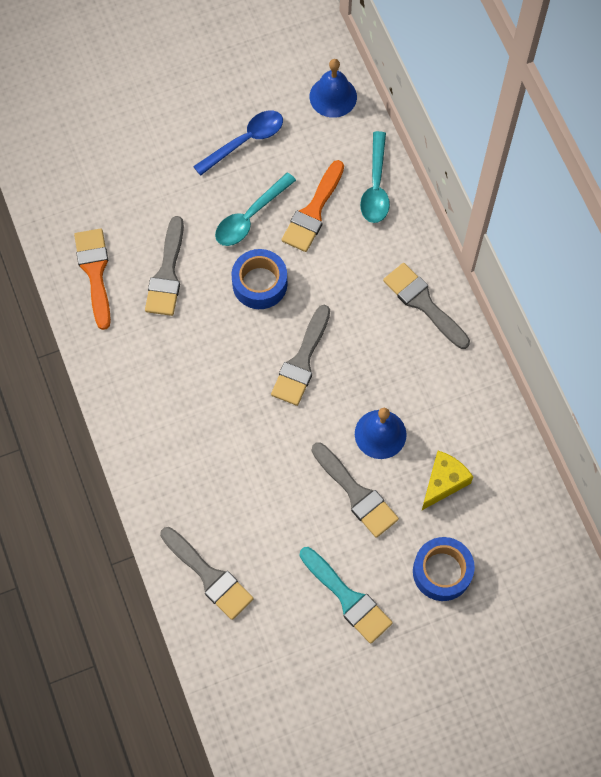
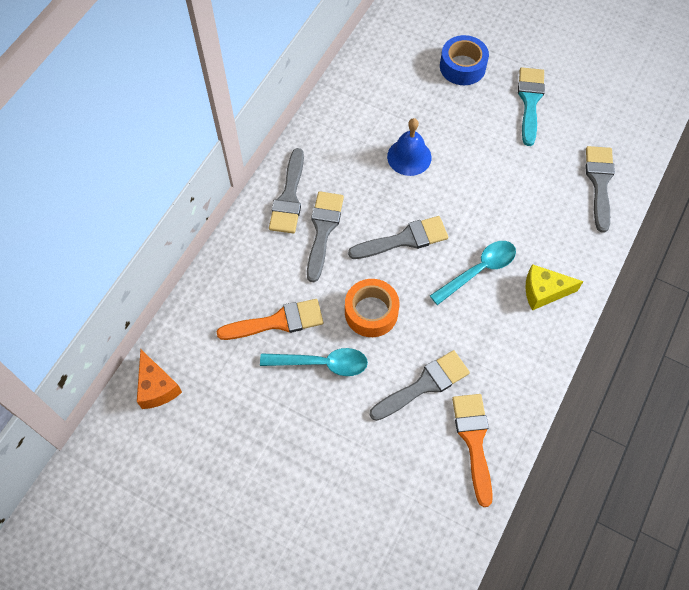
camera: 130 degrees left, 5 degrees down
(95, 272) = (473, 441): orange brush -> orange brush turned 135 degrees clockwise
(245, 141) = (256, 422): blue spoon -> none
(259, 284) = (371, 312): blue tape -> orange tape
(333, 96) = (157, 387): blue bell -> orange cheese
(356, 493) = (462, 142): grey brush -> grey brush (323, 230)
(376, 186) = (217, 295): turquoise spoon -> turquoise spoon (478, 270)
(443, 482) = (406, 102): yellow cheese -> yellow cheese (544, 292)

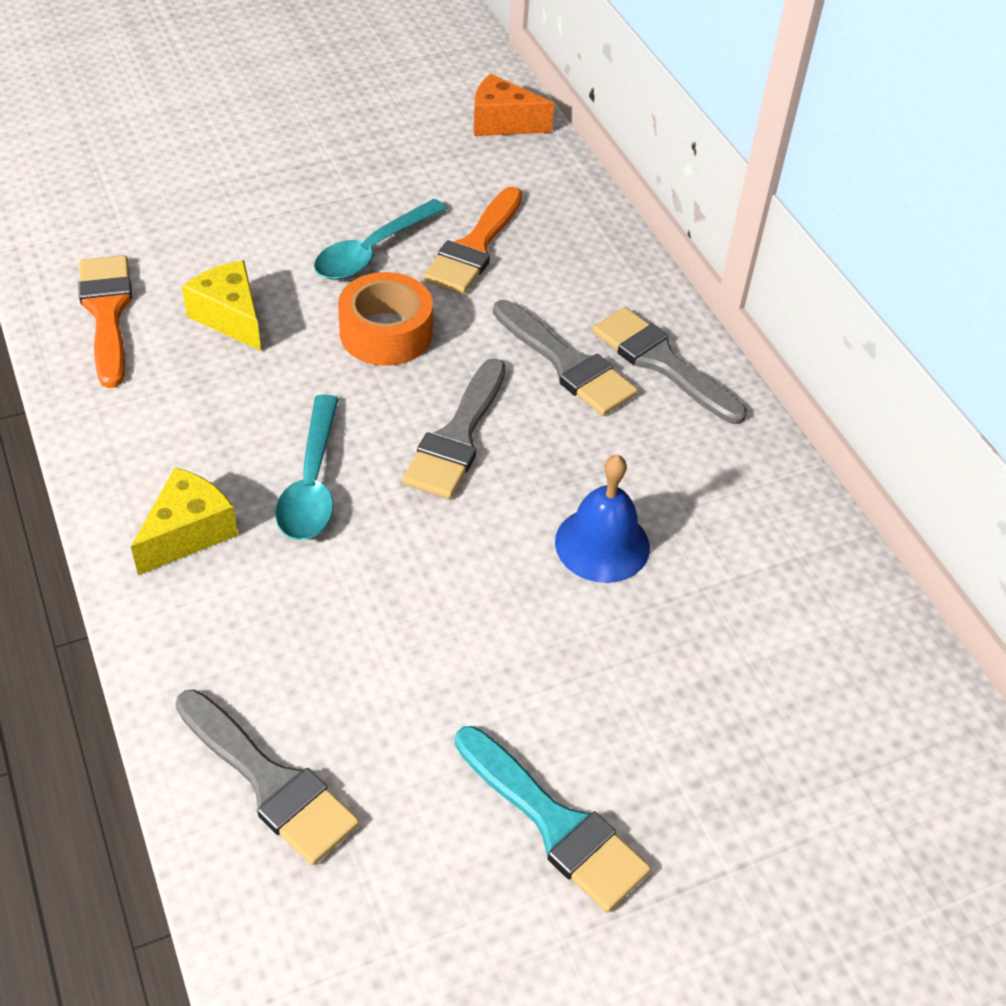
camera: 125 degrees right, 15 degrees down
(424, 385) = (230, 317): grey brush -> yellow cheese
(462, 67) = (741, 774): blue tape -> none
(473, 441) = (107, 313): orange brush -> orange brush turned 135 degrees counterclockwise

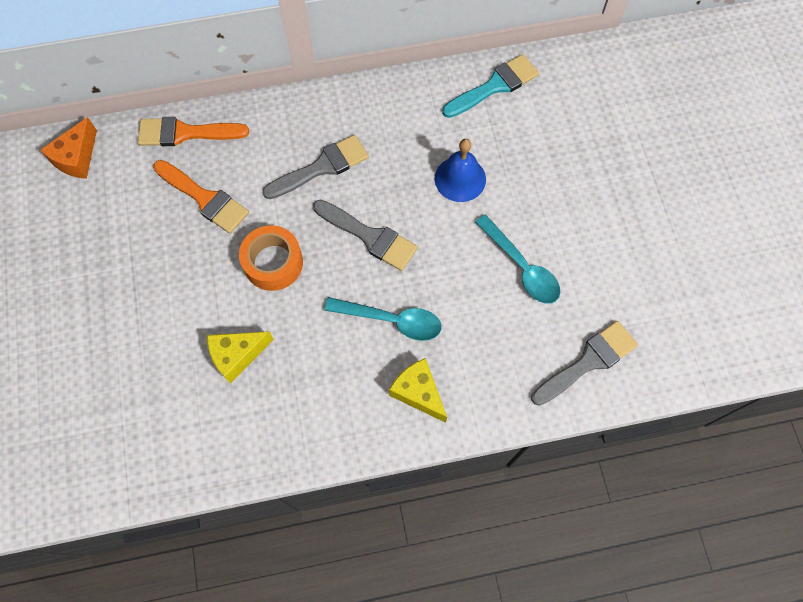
camera: 75 degrees left, 20 degrees up
(107, 313) = (214, 436): orange brush -> orange brush (185, 133)
(373, 251) = (192, 260): turquoise spoon -> turquoise spoon (521, 267)
(555, 824) = (622, 235): turquoise brush -> turquoise brush (494, 86)
(661, 363) = (331, 118): grey brush -> none

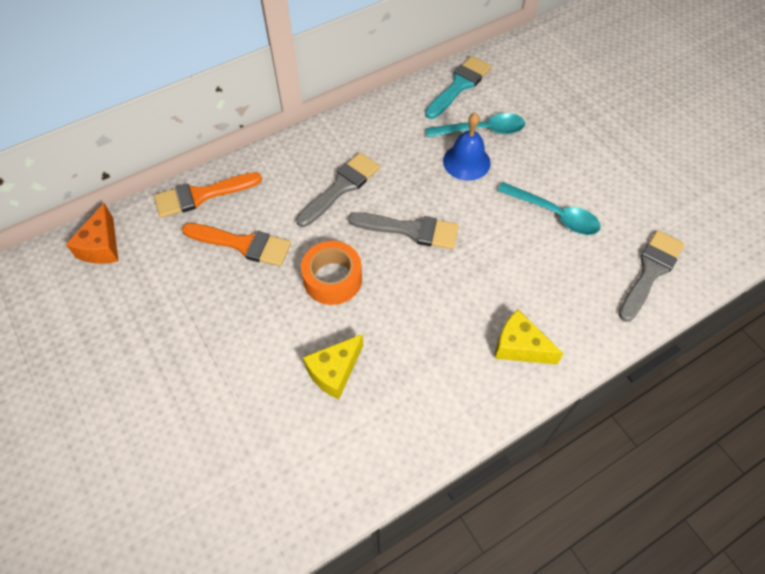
camera: 20 degrees left, 10 degrees down
(391, 320) = (464, 293): turquoise spoon -> turquoise spoon (481, 130)

